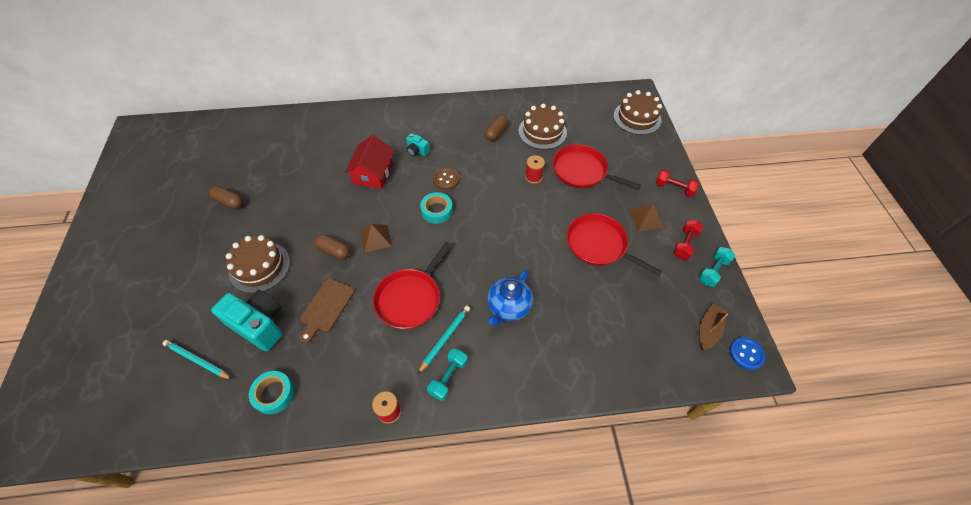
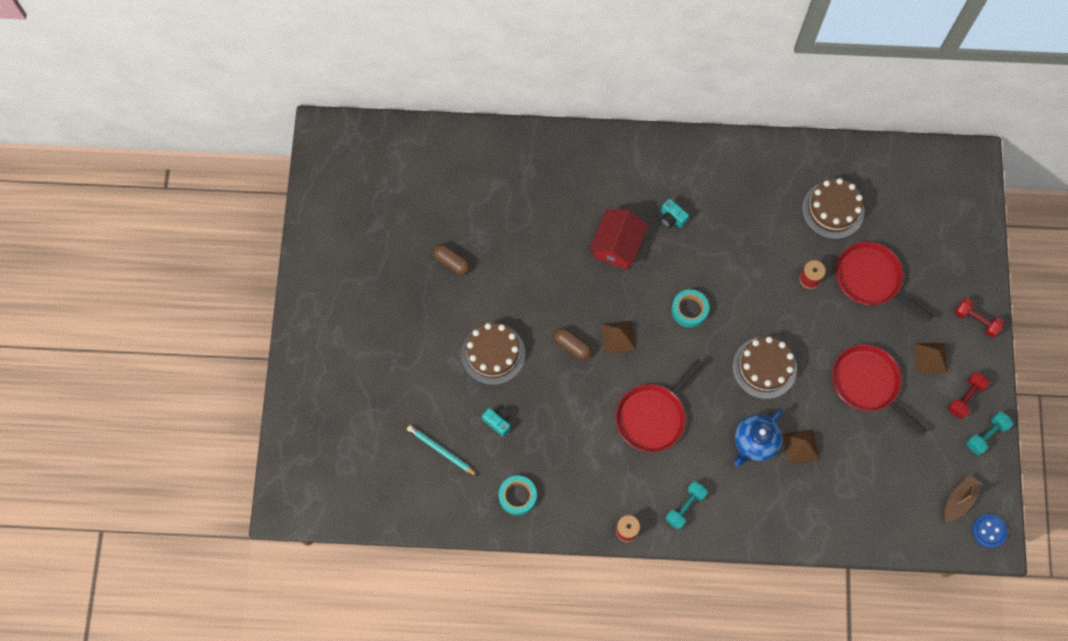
camera: 10 degrees right, 15 degrees up
(259, 325) = (498, 422): turquoise camera -> turquoise camera, size x0.49
(326, 307) = (565, 413): brown cutting board -> none
(445, 338) = (685, 466): turquoise pencil -> none
(446, 179) = (704, 267): brown button -> none
(496, 133) = (773, 203): brown capsule -> none
(551, 304) = (801, 446): none -> brown pyramid
(637, 118) = (961, 204): brown cake -> brown cake (764, 368)

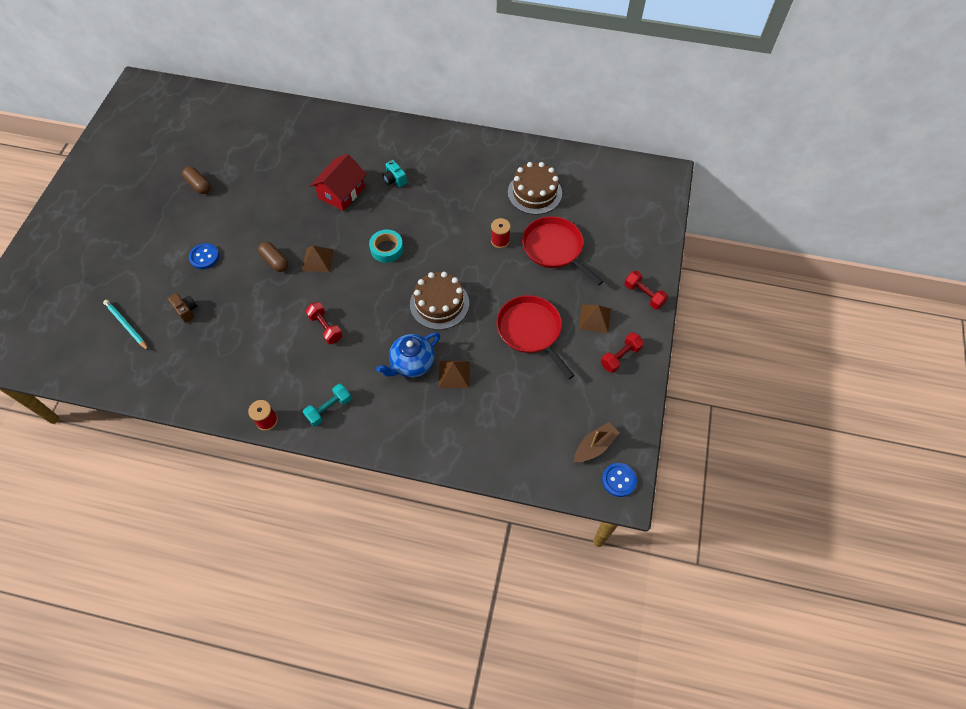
camera: 10 degrees right, 10 degrees down
(493, 354) = (204, 257): brown cake -> blue button
(498, 422) = (186, 310): turquoise camera -> brown camera
(517, 496) = (178, 374): turquoise tape -> none
(653, 416) = (325, 327): red pan -> red dumbbell
(986, 435) = (634, 392): turquoise dumbbell -> none

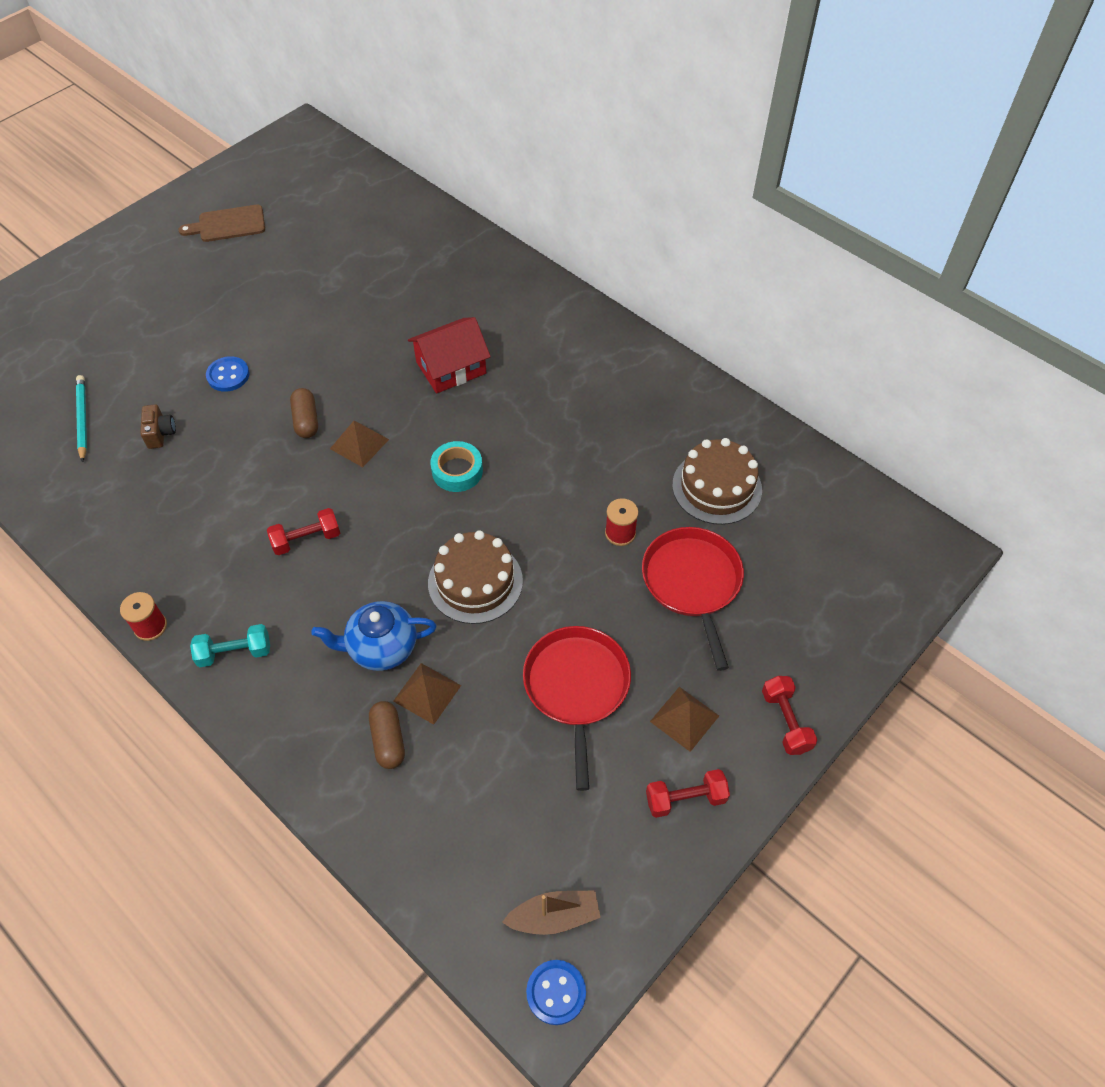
camera: 30 degrees right, 5 degrees down
(132, 165) = (228, 224): none -> brown cutting board
(199, 185) = (285, 282): brown capsule -> brown capsule (388, 740)
(325, 327) = (306, 539): red dumbbell -> red dumbbell turned 75 degrees clockwise
(394, 180) = (532, 381): turquoise camera -> none

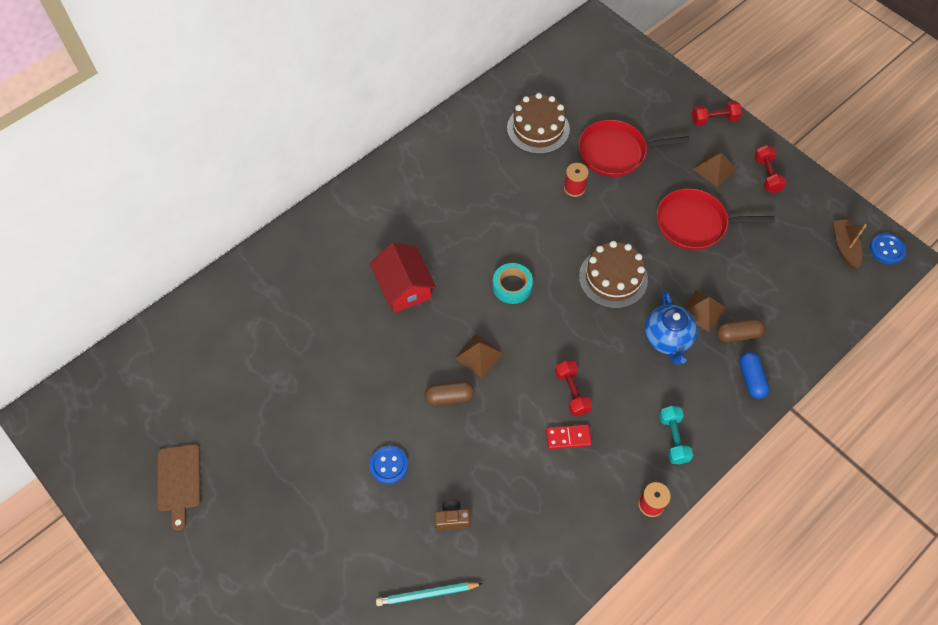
camera: 85 degrees left, 5 degrees up
(246, 537) = (568, 437): none -> red domino
(317, 754) = (751, 379): none -> blue capsule

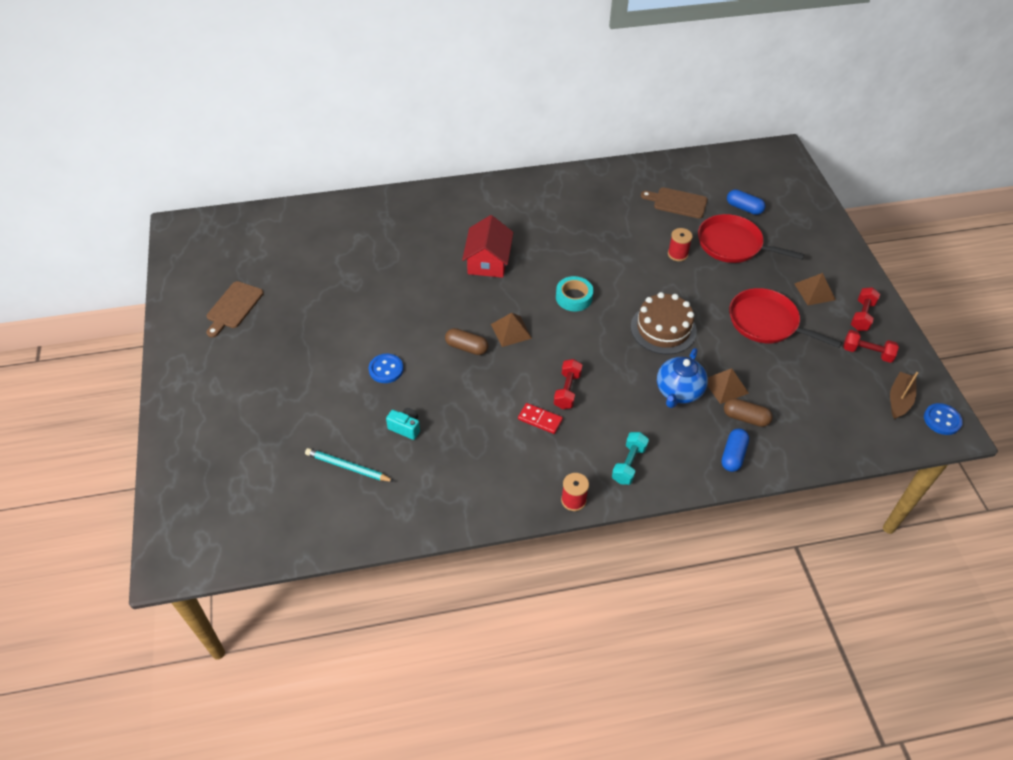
camera: 30 degrees right, 10 degrees down
(452, 519) = (405, 428): brown camera -> turquoise camera
(538, 128) = (677, 203): brown cake -> brown cutting board
(600, 106) = (744, 208): none -> blue capsule
(714, 119) = (841, 257): red dumbbell -> red dumbbell (867, 353)

